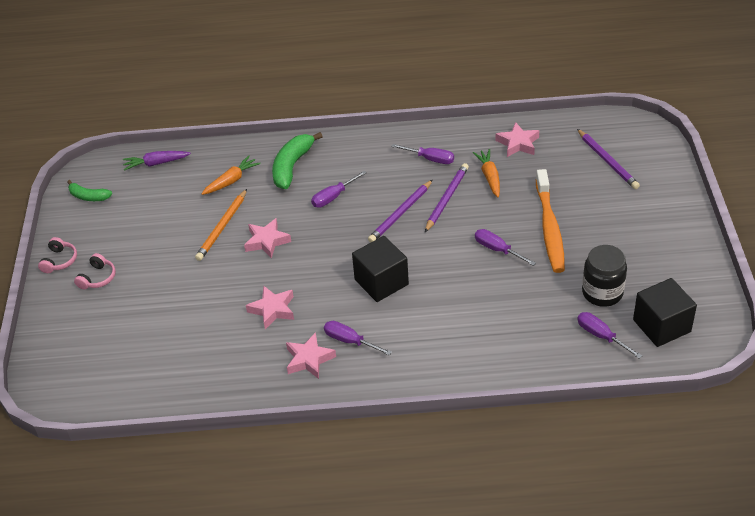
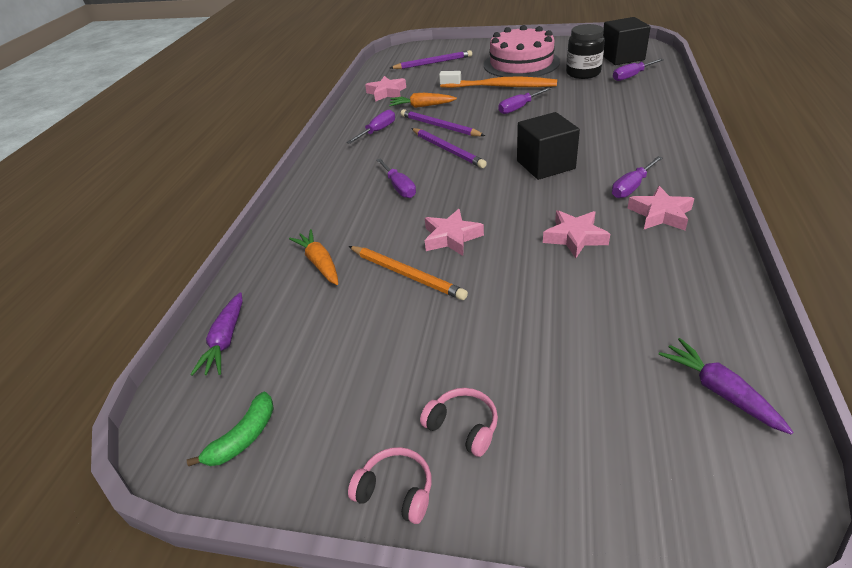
camera: 75 degrees left, 5 degrees down
(125, 384) = (720, 391): none -> purple carrot
(292, 166) = (327, 213): green banana -> none
(622, 236) = (521, 63): none -> pink cake

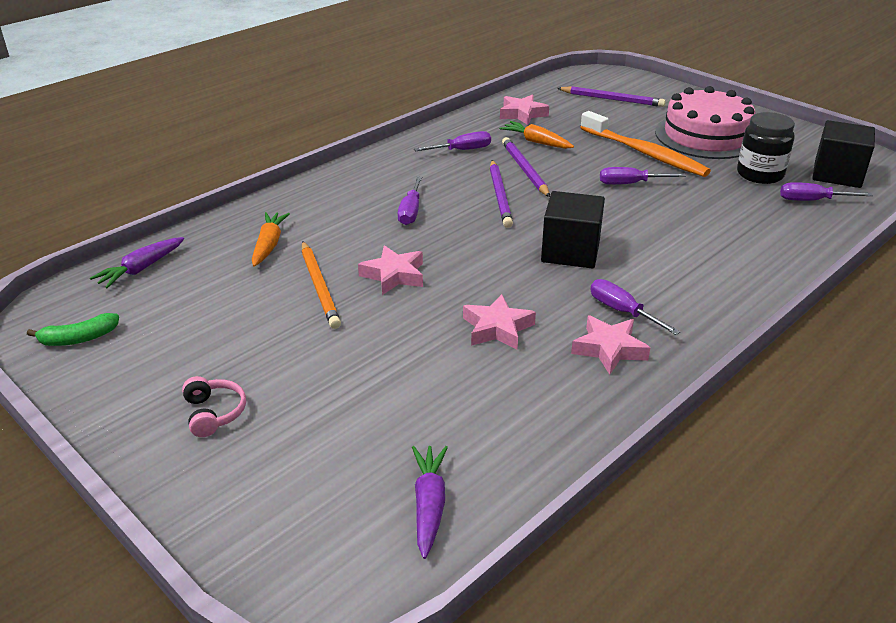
camera: 30 degrees right, 5 degrees down
(396, 491) = (123, 424): pink headphones -> none
(632, 187) = (622, 311): purple screwdriver -> purple screwdriver turned 60 degrees clockwise

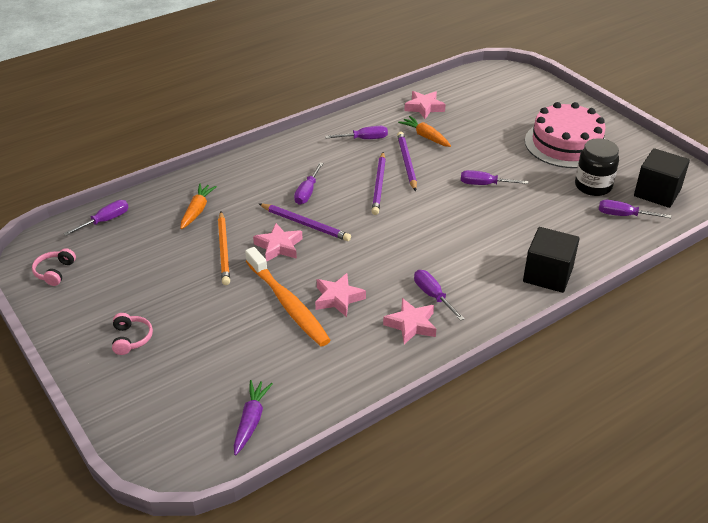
camera: 10 degrees right, 5 degrees up
(79, 338) = (55, 272): green banana -> pink headphones
(141, 269) = (105, 221): purple carrot -> purple screwdriver
(570, 252) = (414, 241): black cube -> black cube (548, 275)
(612, 99) = (503, 99): purple pencil -> purple pencil (305, 224)
(645, 153) = (508, 156): orange toothbrush -> orange toothbrush (288, 304)

